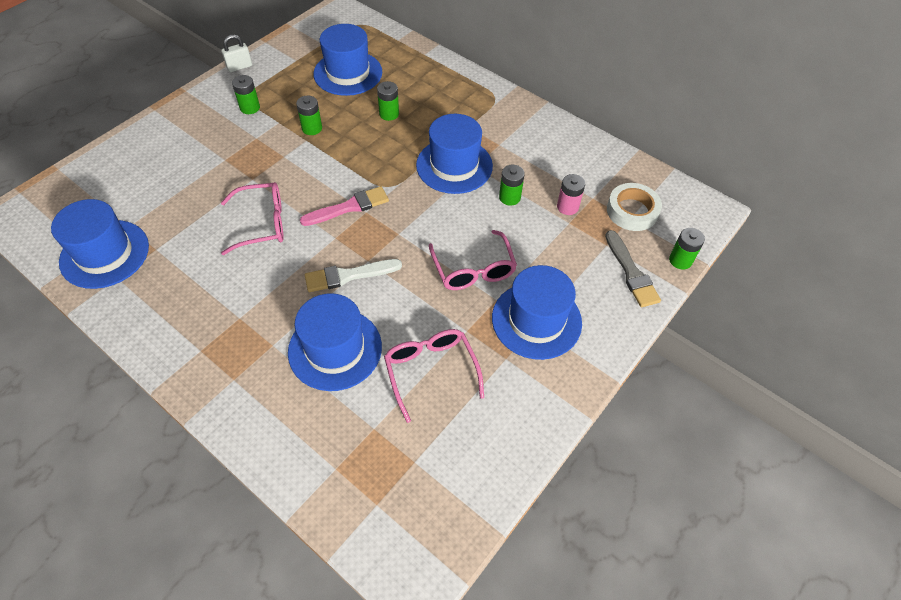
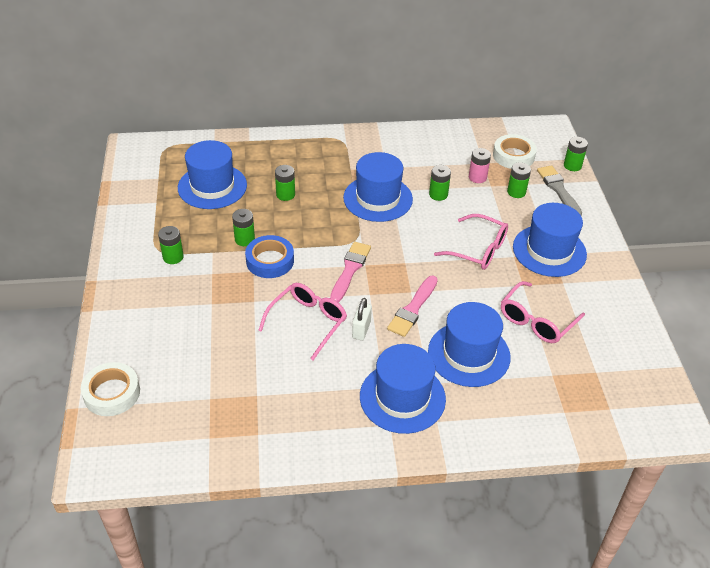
camera: 45 degrees left, 10 degrees down
(86, 174) = (112, 393): none -> white tape
(104, 254) = (222, 428): blue hat -> blue hat (402, 397)
(239, 67) = (115, 235): white padlock -> white padlock (361, 330)
(305, 157) = (270, 261): none -> blue tape
(348, 275) = (413, 309): white brush -> pink brush
(431, 371) = (536, 321): pink glasses -> pink glasses turned 75 degrees counterclockwise
(585, 245) = (516, 192): none -> green battery
(631, 272) = (558, 189): grey brush -> grey brush turned 135 degrees counterclockwise

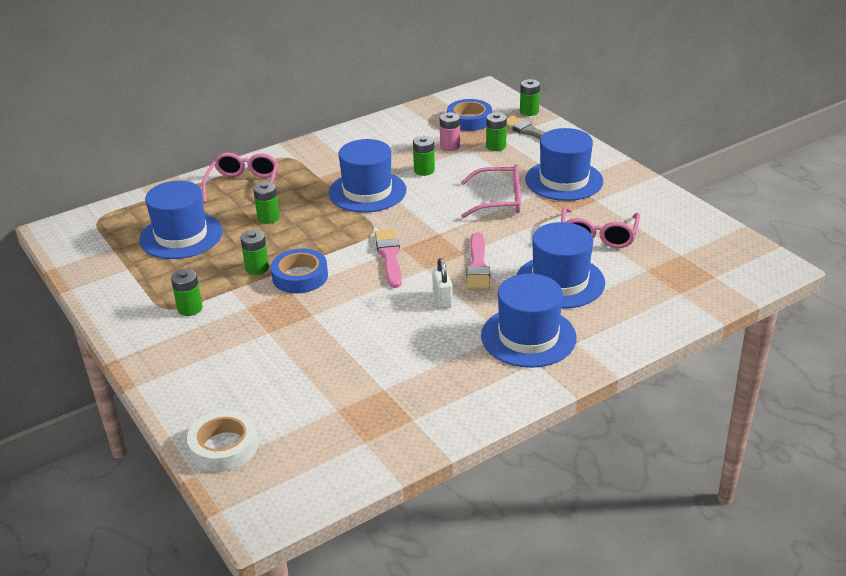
camera: 25 degrees left, 10 degrees down
(308, 322) = (384, 312): pink glasses -> pink glasses (244, 185)
(513, 156) = (469, 120): white tape -> blue tape

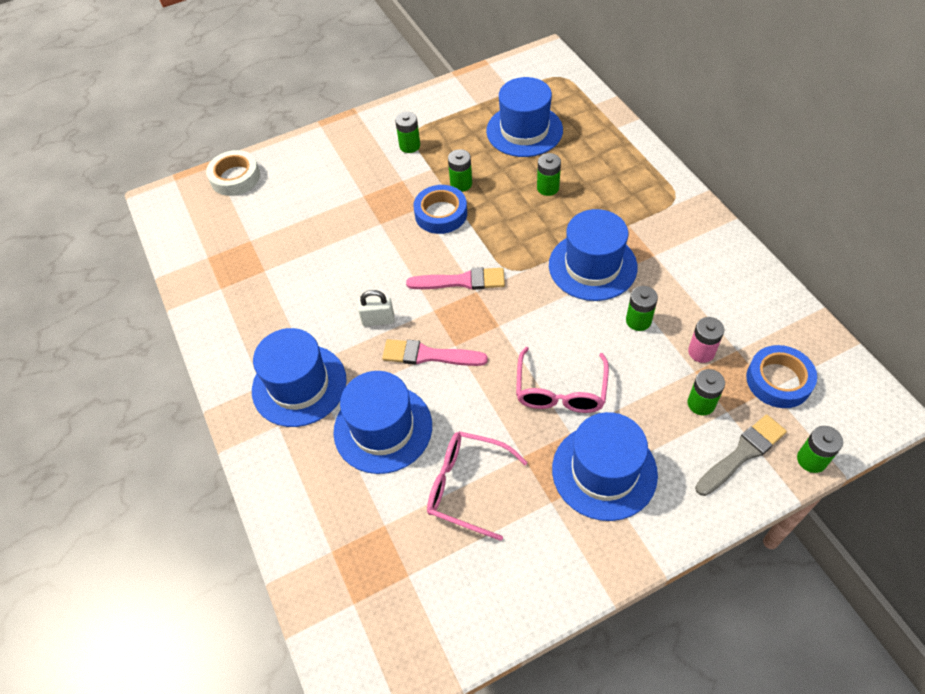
camera: 100 degrees right, 20 degrees up
(244, 185) = (615, 166): pink glasses -> none

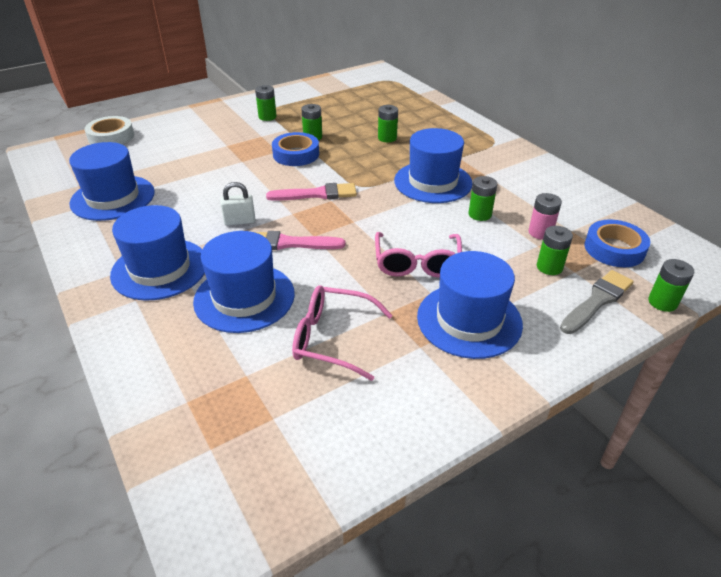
camera: 10 degrees left, 15 degrees down
(524, 130) = (363, 107): blue hat -> blue hat (113, 198)

